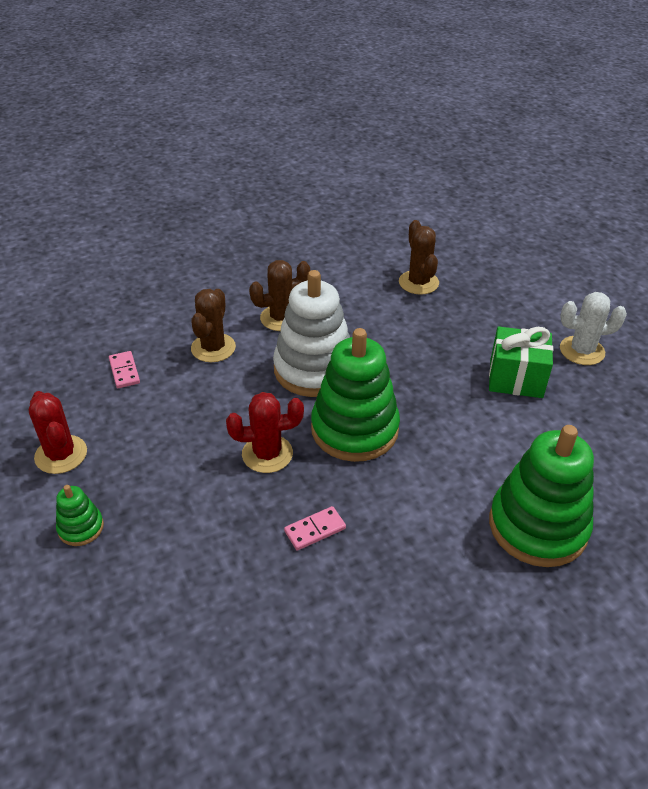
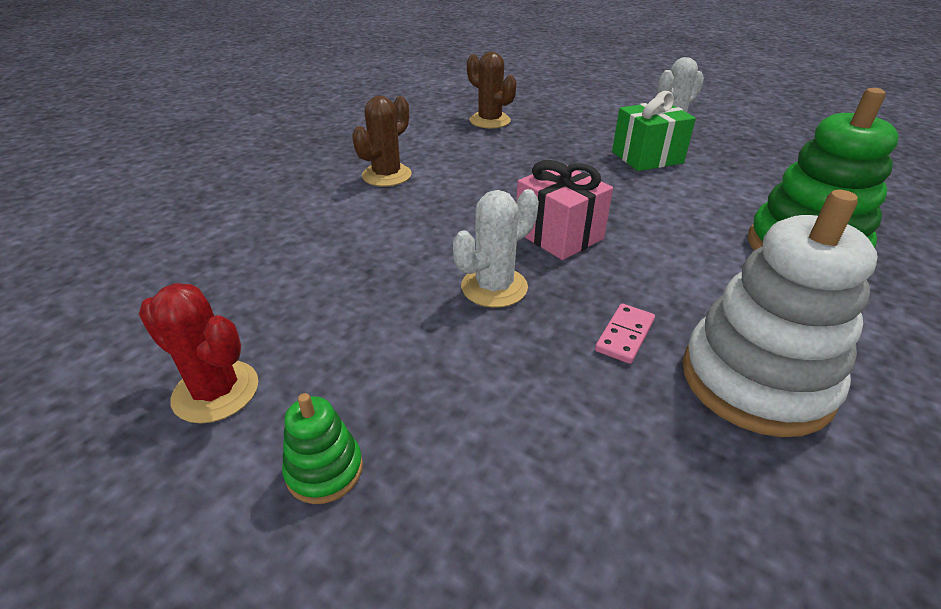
camera: 30 degrees left, 5 degrees down
(124, 371) = (238, 271): pink domino -> none
(213, 348) = (334, 218): brown cactus -> none
(267, 454) = (494, 287): red cactus -> white cactus
(314, 369) = (464, 203): white stacking toy -> white stacking toy (755, 380)
(354, 429) = (558, 235): green stacking toy -> pink gift

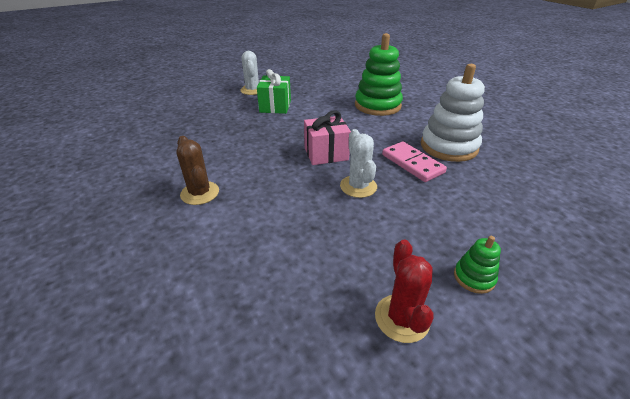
camera: 65 degrees left, 0 degrees up
(216, 391) = (402, 318): red cactus -> red cactus turned 60 degrees counterclockwise
(490, 121) = (172, 134): brown cactus -> none
(624, 335) = (412, 163): pink domino -> pink domino, size x1.74

